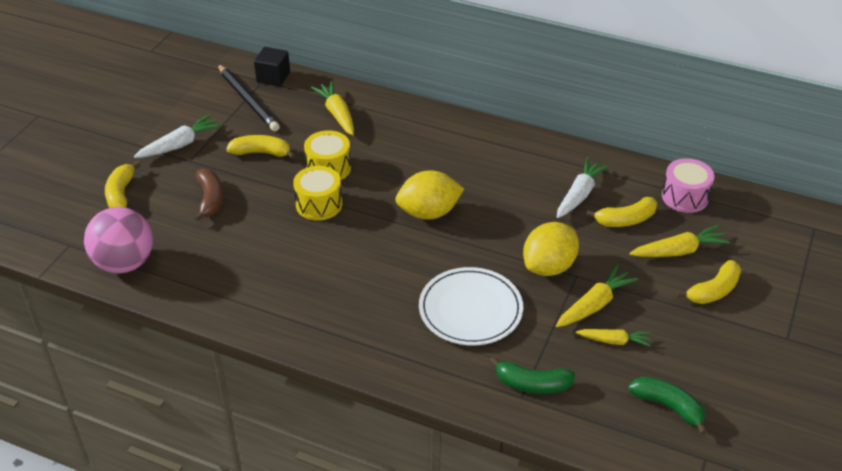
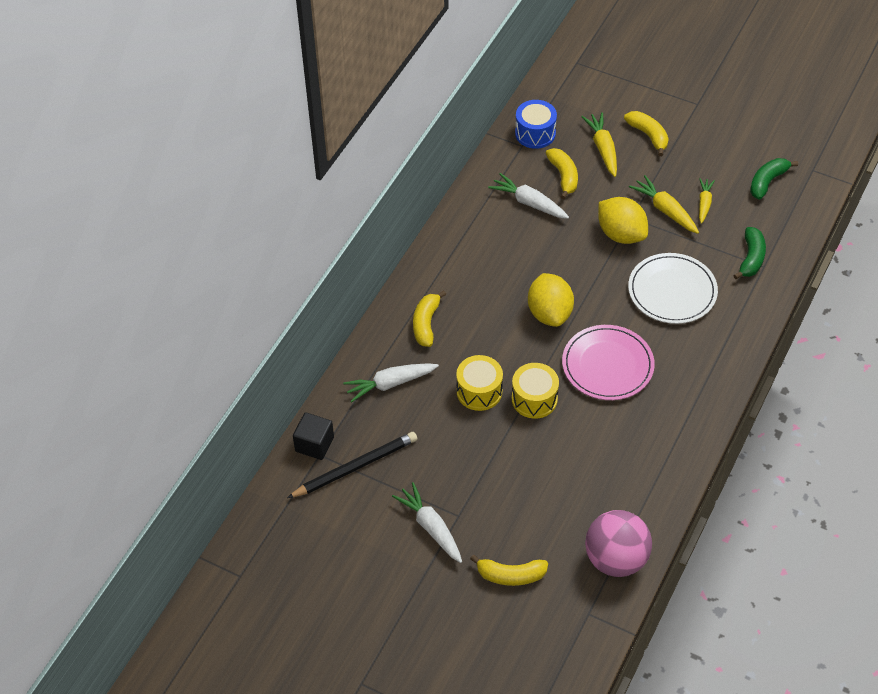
camera: 85 degrees left, 10 degrees up
(210, 199) = (523, 492): brown banana -> none
(261, 153) = (450, 450): yellow banana -> yellow banana (426, 324)
(337, 114) = (390, 384): yellow carrot -> white carrot
(362, 256) = (607, 365): none -> pink plate
(685, 197) = (535, 133): pink drum -> blue drum

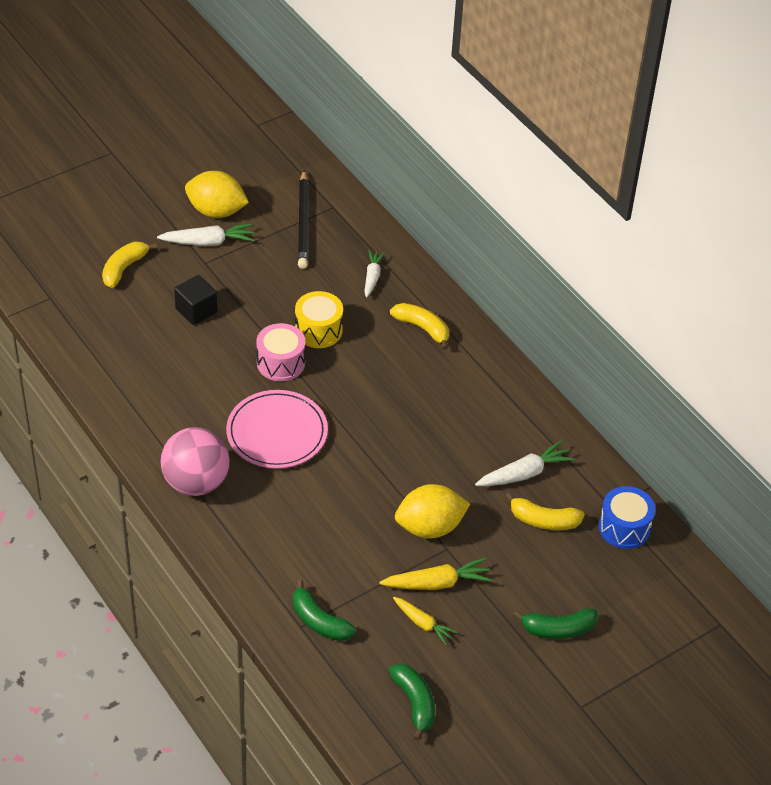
camera: 115 degrees right, 5 degrees down
(314, 444) = (346, 208): black cube -> black cube (196, 310)
(390, 384) = (372, 277): white carrot -> white carrot, size x0.67
(534, 399) = (281, 363): yellow drum -> pink drum
(549, 313) = (369, 420): yellow lemon -> yellow lemon (216, 211)
(603, 148) = (563, 576): yellow carrot -> none
(616, 559) = (81, 338): pink ball -> pink ball (196, 482)
(648, 136) = (558, 629): yellow banana -> green banana
(672, 291) = (326, 529): white plate -> none

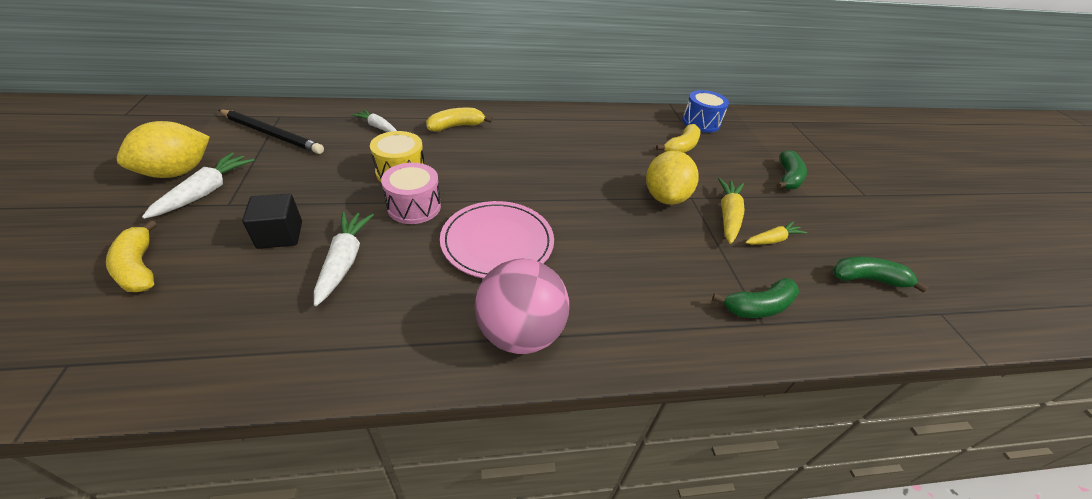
camera: 65 degrees left, 5 degrees down
(524, 473) = (632, 139): white carrot -> white carrot (344, 261)

